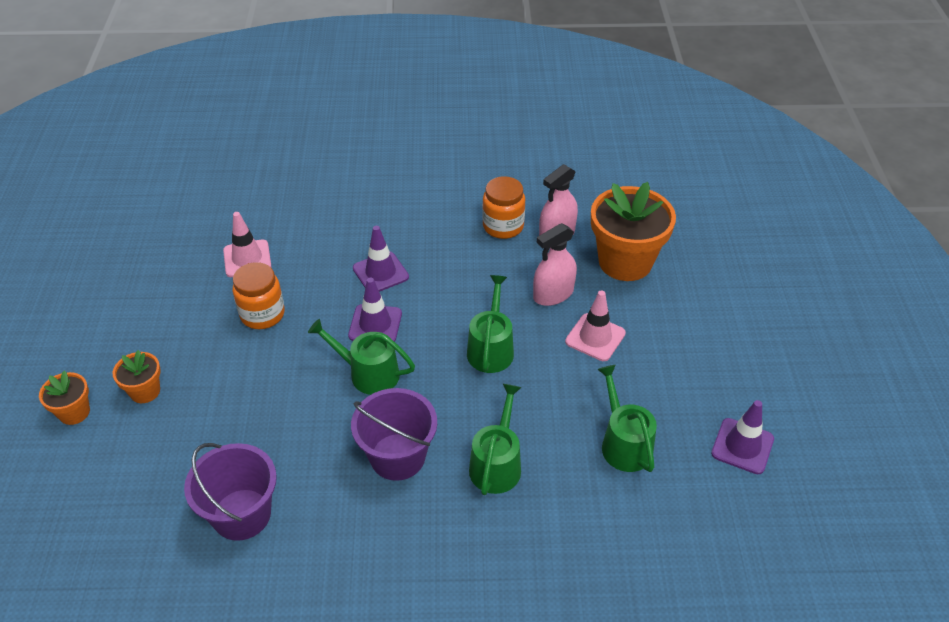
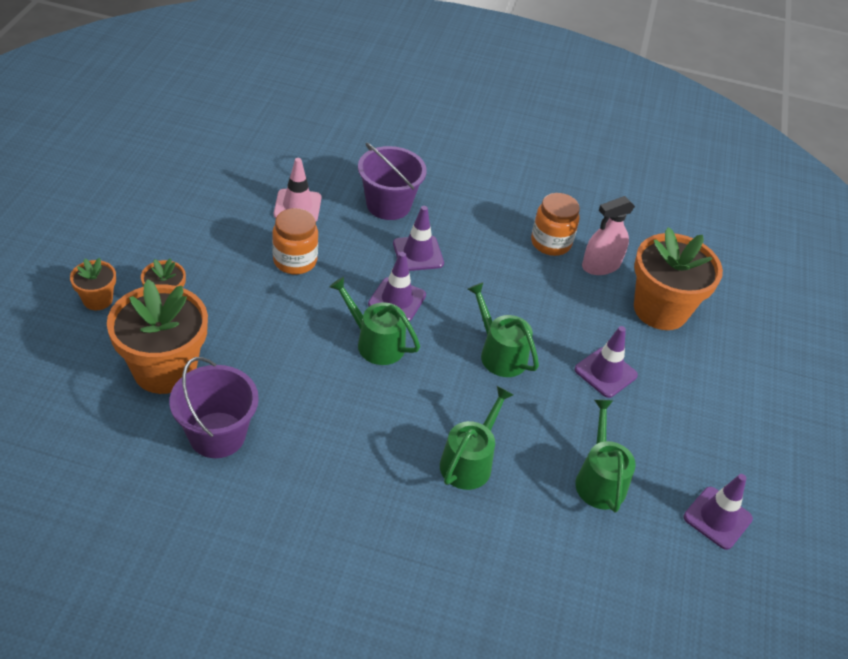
camera: 10 degrees right, 0 degrees up
(166, 463) = (164, 369): none -> orange flower pot
(397, 457) = (377, 427): purple bucket -> purple bucket (388, 205)
(491, 349) = (500, 354): green watering can -> green watering can turned 60 degrees counterclockwise
(553, 294) = (578, 320): pink spray bottle -> none
(595, 337) = (605, 372): pink traffic cone -> purple traffic cone

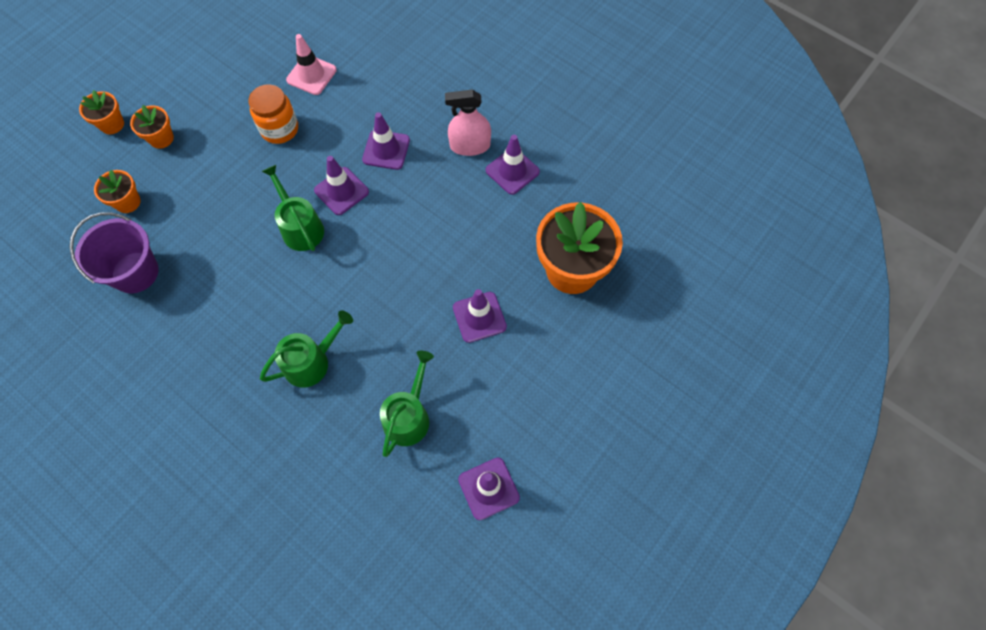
camera: 30 degrees right, 20 degrees up
(164, 369) = (128, 202): orange flower pot -> orange flower pot, size x0.49
(388, 205) = (389, 93): purple bucket -> none
(500, 354) = (397, 270): green watering can -> none
(550, 243) = (512, 171): orange jar -> purple traffic cone
(601, 265) = (545, 207): pink spray bottle -> pink spray bottle (470, 146)

